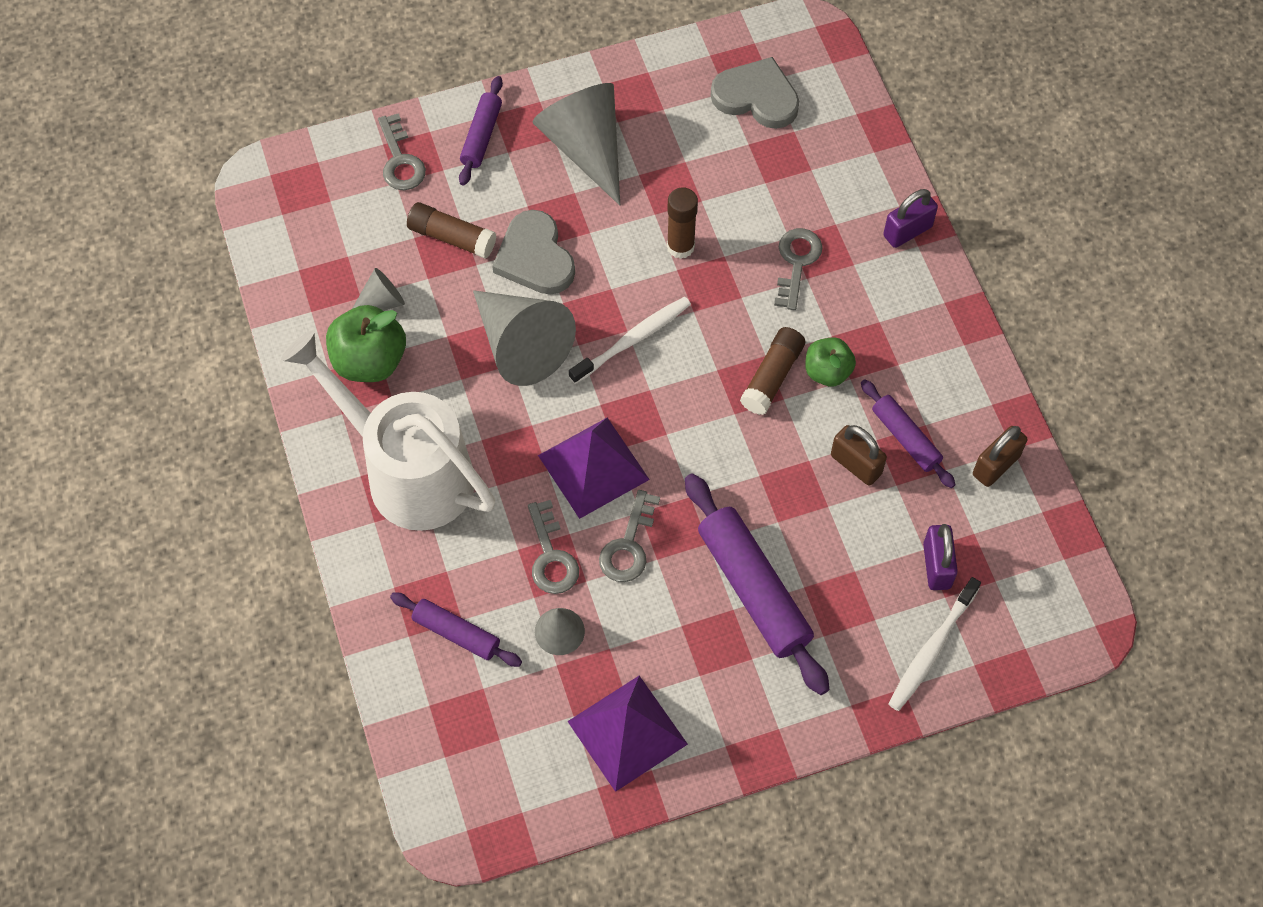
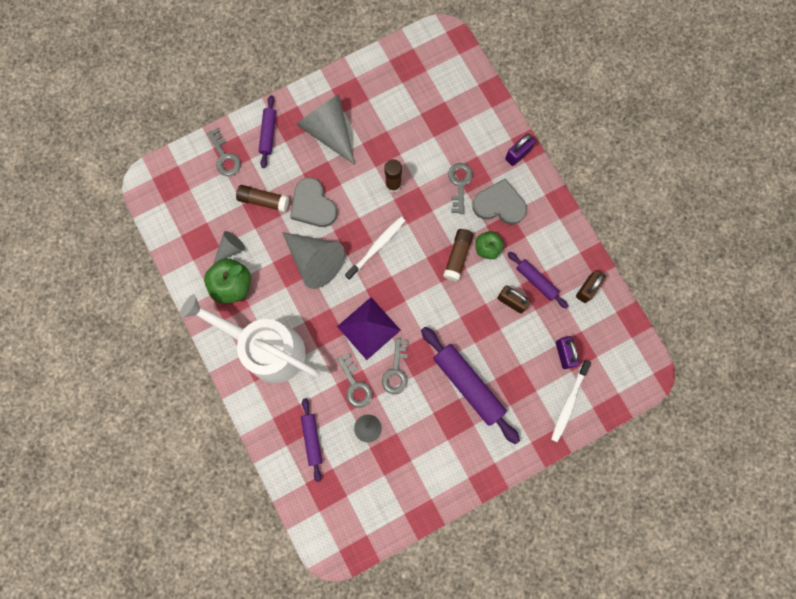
camera: 10 degrees left, 15 degrees up
(456, 633) = (312, 439): purple rolling pin -> purple rolling pin turned 60 degrees clockwise
(627, 732) = (415, 480): purple pyramid -> none
(756, 97) = (420, 83): grey heart -> grey heart (499, 204)

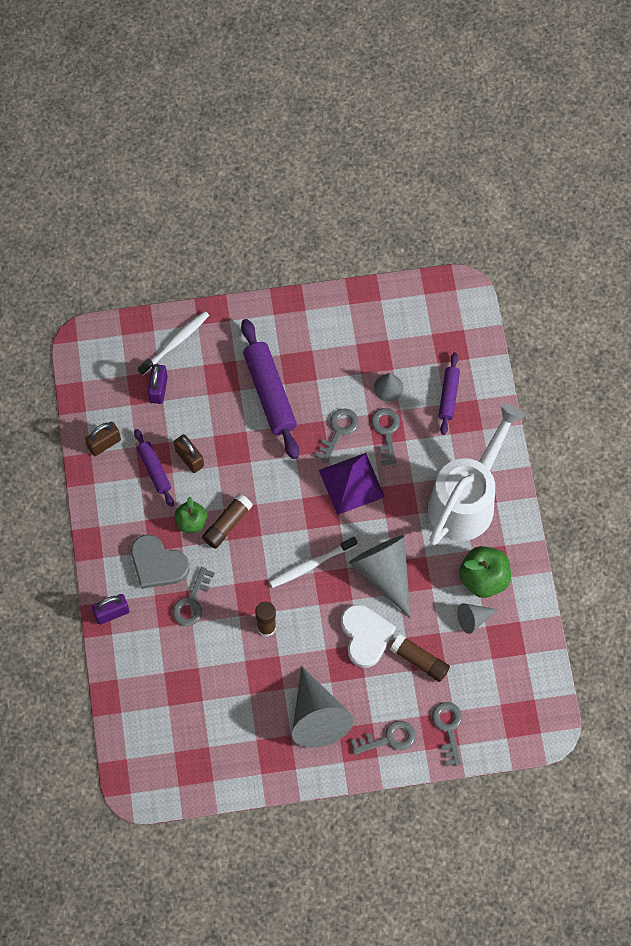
camera: 160 degrees left, 10 degrees down
(266, 348) = (467, 500): white watering can -> white watering can turned 105 degrees counterclockwise
(268, 134) = (389, 739): purple rolling pin -> grey key
(313, 205) = (365, 636): grey heart -> white heart

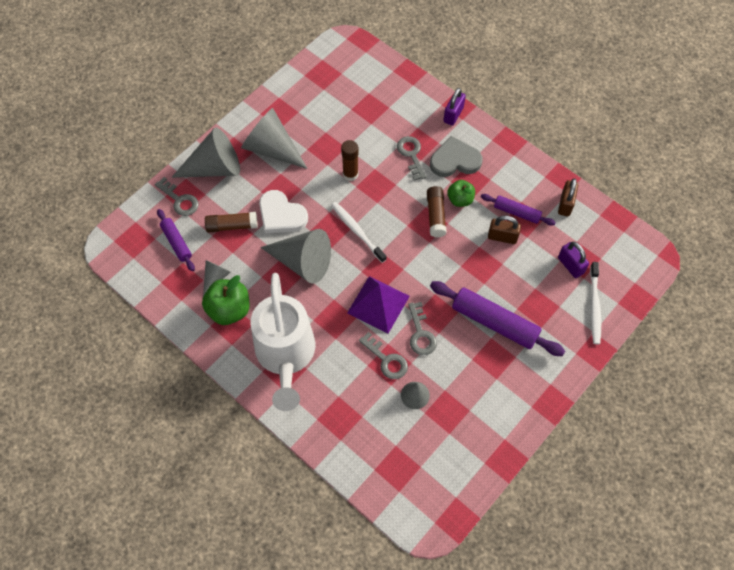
camera: 140 degrees right, 5 degrees down
(311, 565) = (357, 231): white toothbrush -> white toothbrush turned 60 degrees counterclockwise
(389, 739) = (214, 168): grey key -> grey cone
(448, 396) = (364, 425): purple rolling pin -> purple rolling pin (176, 242)

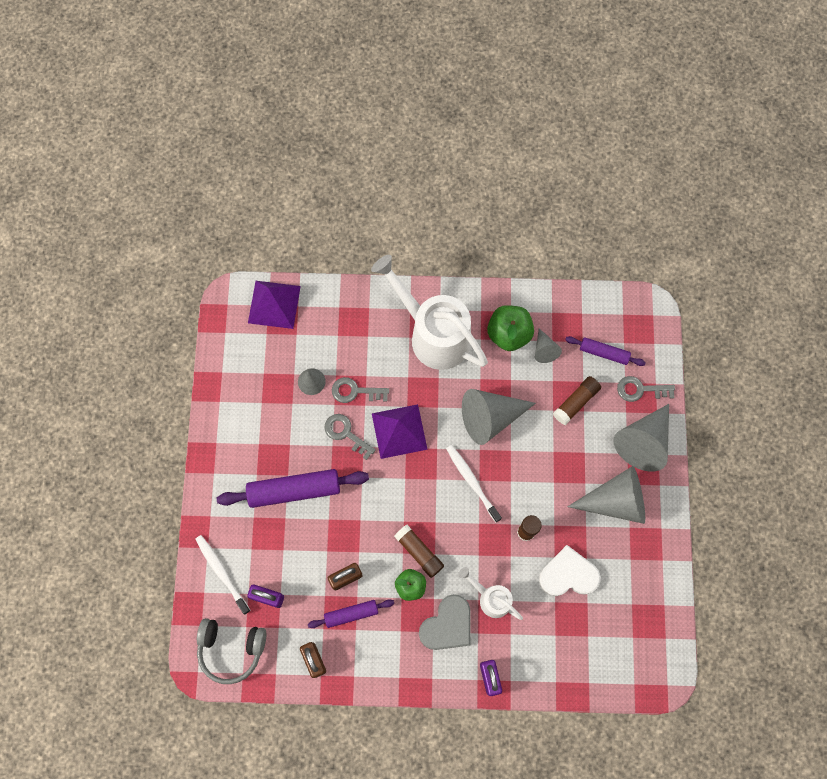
camera: 140 degrees right, 10 degrees up
(281, 215) = (546, 445): white heart -> white heart (568, 574)
(357, 231) = (472, 481): white toothbrush -> white toothbrush turned 135 degrees counterclockwise
(393, 488) = (274, 304): none -> purple pyramid
(411, 155) = (491, 598): grey key -> white watering can
(622, 251) = (231, 649): none -> grey headphones

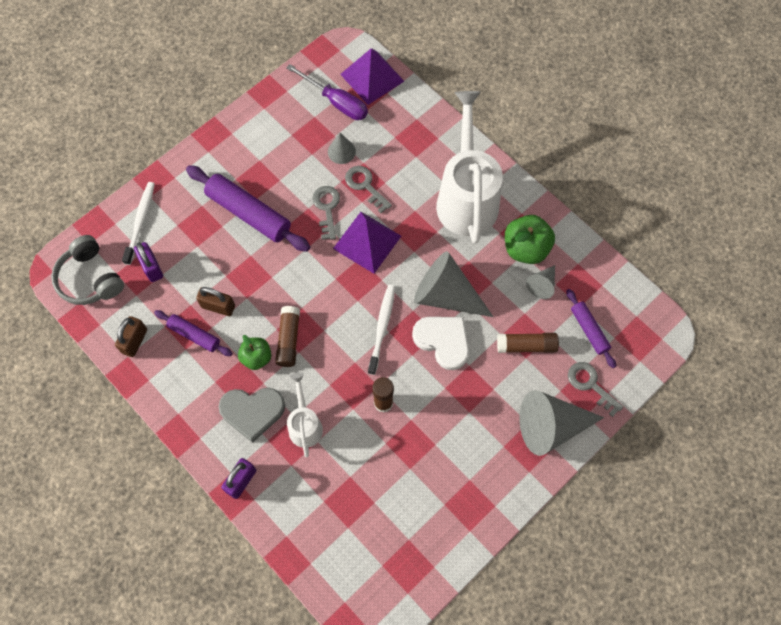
camera: 45 degrees right, 5 degrees down
(268, 347) = (336, 102): none -> purple screwdriver
(568, 574) = (382, 466): white heart -> white heart (443, 341)
(615, 501) = (479, 448): grey cone -> none

